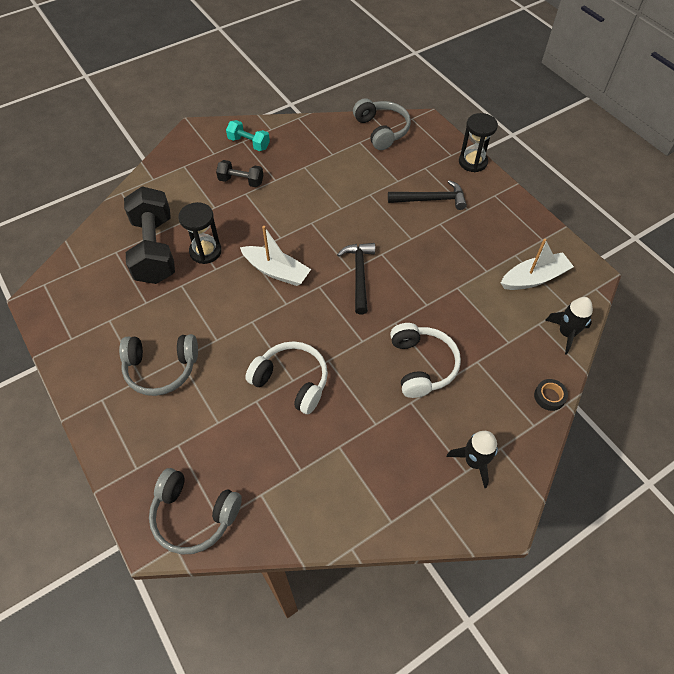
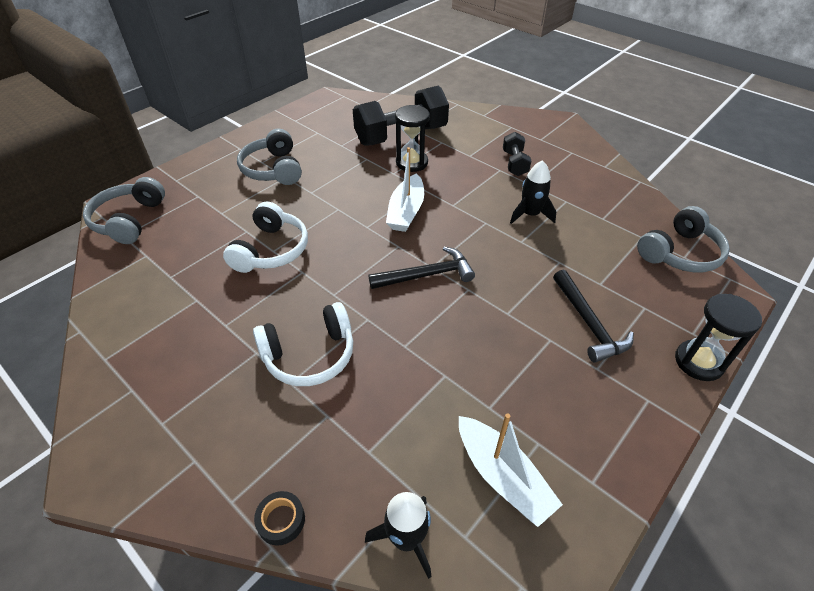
camera: 75 degrees right, 10 degrees down
(249, 143) = (571, 157): turquoise dumbbell -> none
(474, 462) = (174, 431): black rocket -> black rocket (530, 214)

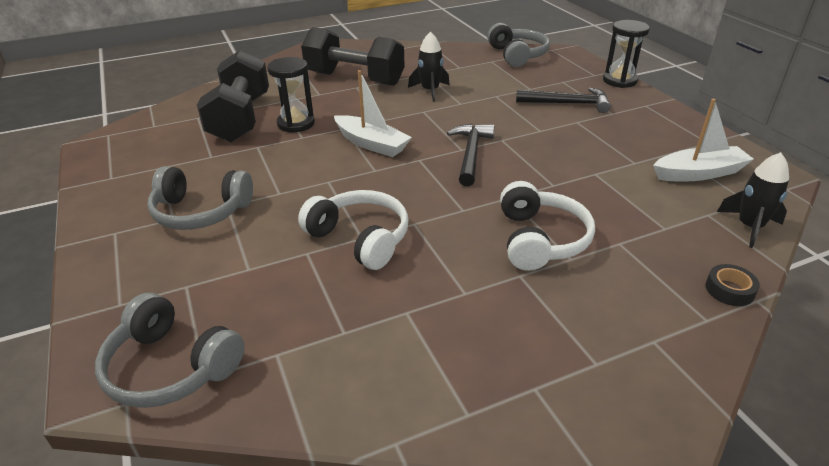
camera: 65 degrees left, 10 degrees down
(514, 163) = (354, 79): black dumbbell -> black dumbbell, size x2.00

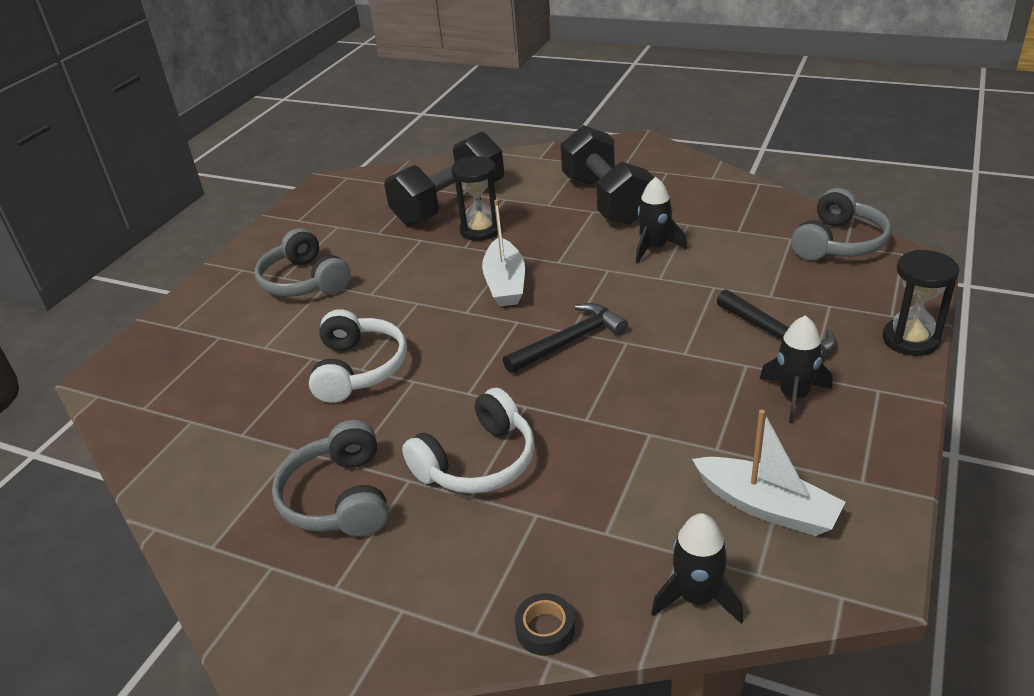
camera: 50 degrees right, 0 degrees up
(171, 367) = (140, 389): grey headphones -> grey headphones (339, 498)
(621, 124) = (793, 396): none -> black rocket

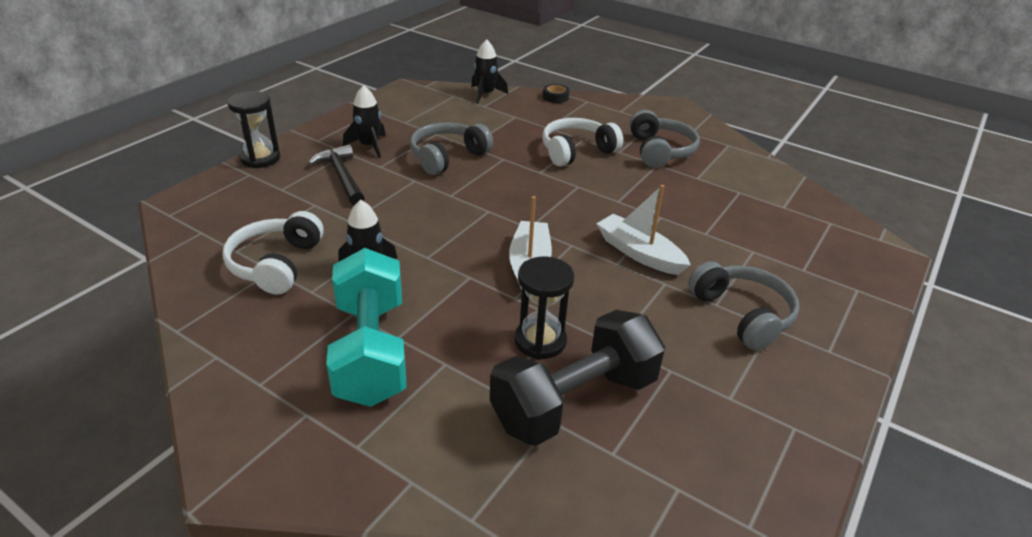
camera: 175 degrees left, 0 degrees up
(359, 369) = (662, 217): white headphones -> white headphones (276, 264)
(570, 341) = (492, 203): black hammer -> none
(606, 200) = (371, 351): black dumbbell -> turquoise dumbbell
(766, 507) = (430, 111): white boat -> white boat (639, 253)
(838, 243) = (203, 235): grey headphones -> grey headphones (447, 157)

